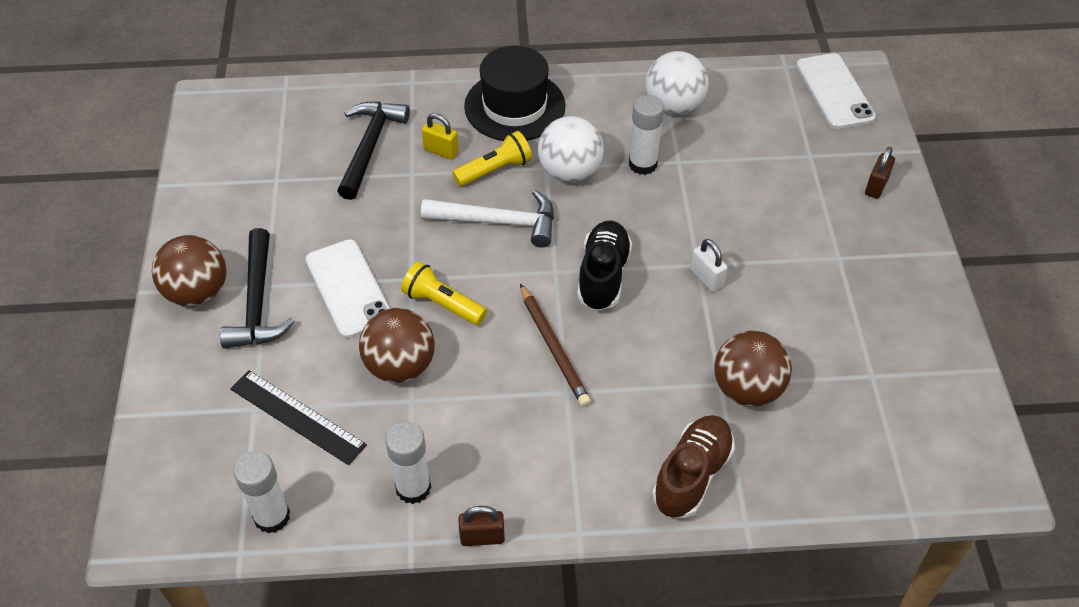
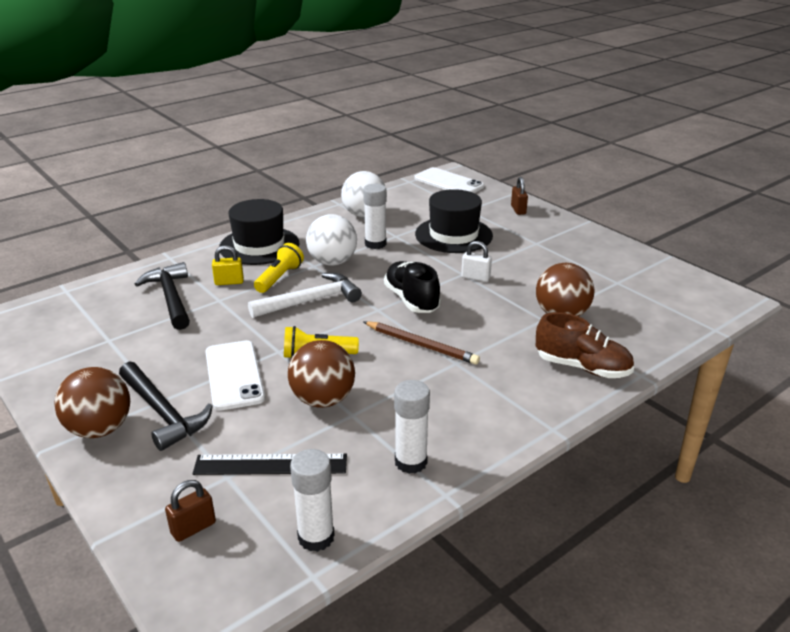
camera: 35 degrees left, 20 degrees down
(348, 288) = (234, 375): white phone -> white phone turned 45 degrees clockwise
(482, 537) = (493, 464): brown padlock -> brown padlock (193, 528)
(692, 475) = (582, 367): brown shoe -> brown shoe turned 120 degrees clockwise
(748, 193) = (453, 235): none -> black hat

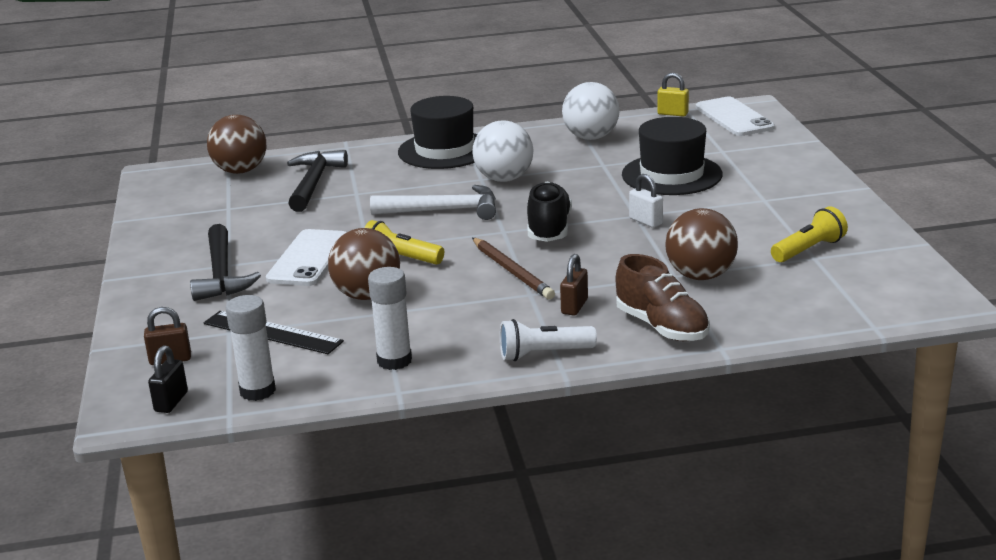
camera: 30 degrees right, 5 degrees down
(100, 429) = (162, 274): brown ball -> brown ball (240, 171)
(229, 282) = (381, 179): yellow padlock -> yellow padlock (672, 114)
(238, 581) = (171, 402): none -> black padlock
(279, 278) = (434, 184): yellow flashlight -> yellow flashlight (808, 250)
(375, 244) = (570, 169): white glue stick -> none
(518, 210) = (786, 161): brown padlock -> brown padlock (574, 306)
(524, 418) = (543, 354): none -> white flashlight

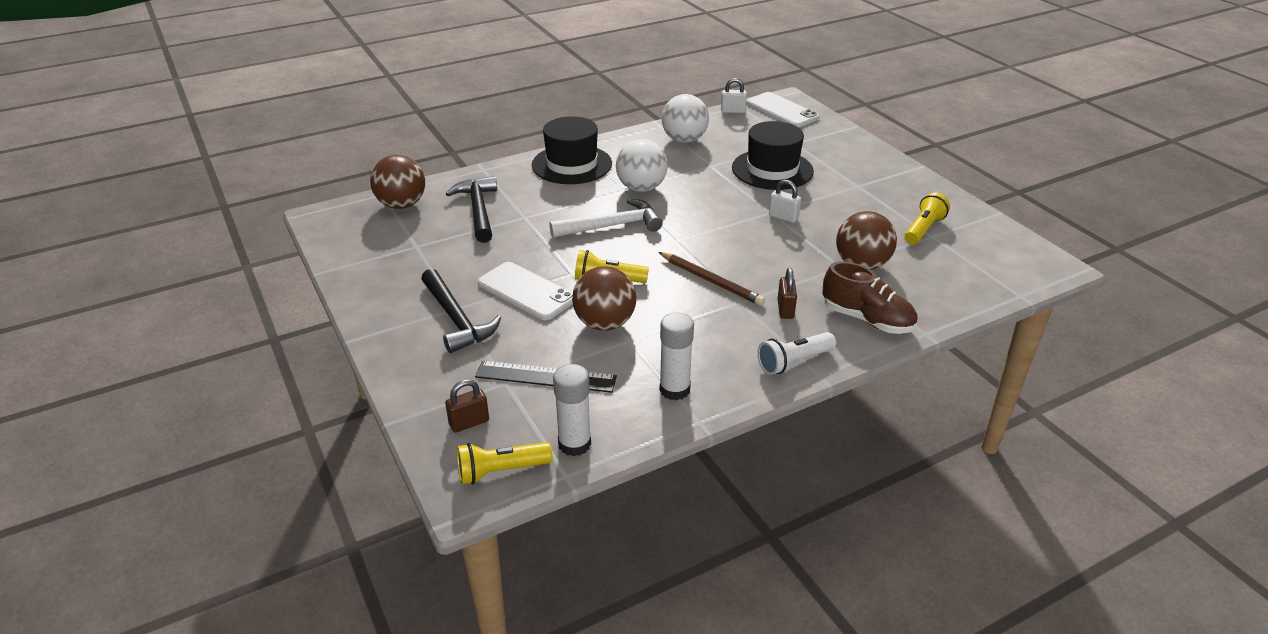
camera: 20 degrees left, 10 degrees up
(171, 402) = (501, 471): black padlock -> yellow flashlight
(308, 258) = (526, 291): white phone -> white phone turned 45 degrees counterclockwise
(549, 229) = (712, 234): black shoe -> none
(672, 114) = (733, 111): yellow padlock -> white padlock

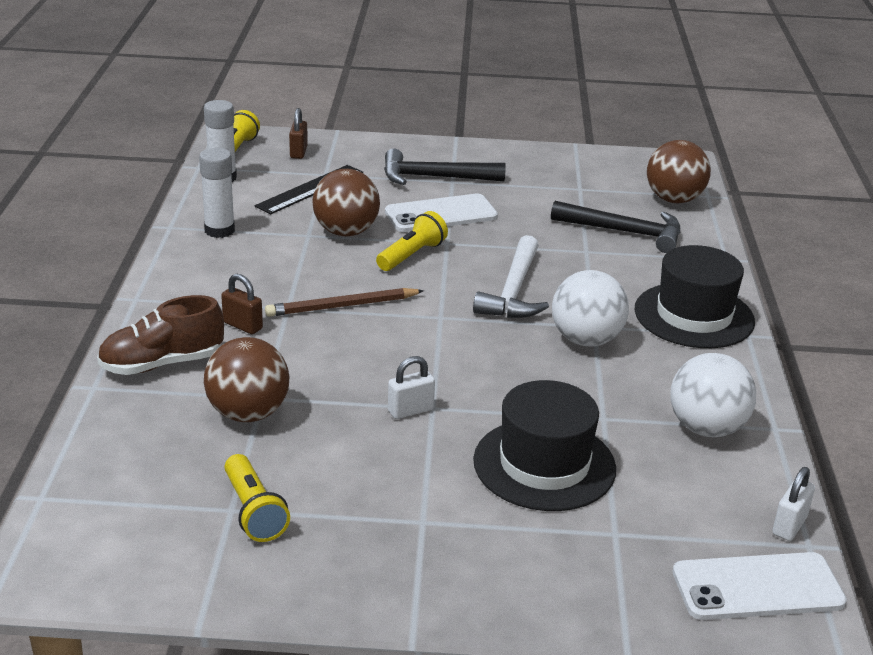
camera: 120 degrees right, 5 degrees down
(794, 362) = (169, 295): white flashlight -> none

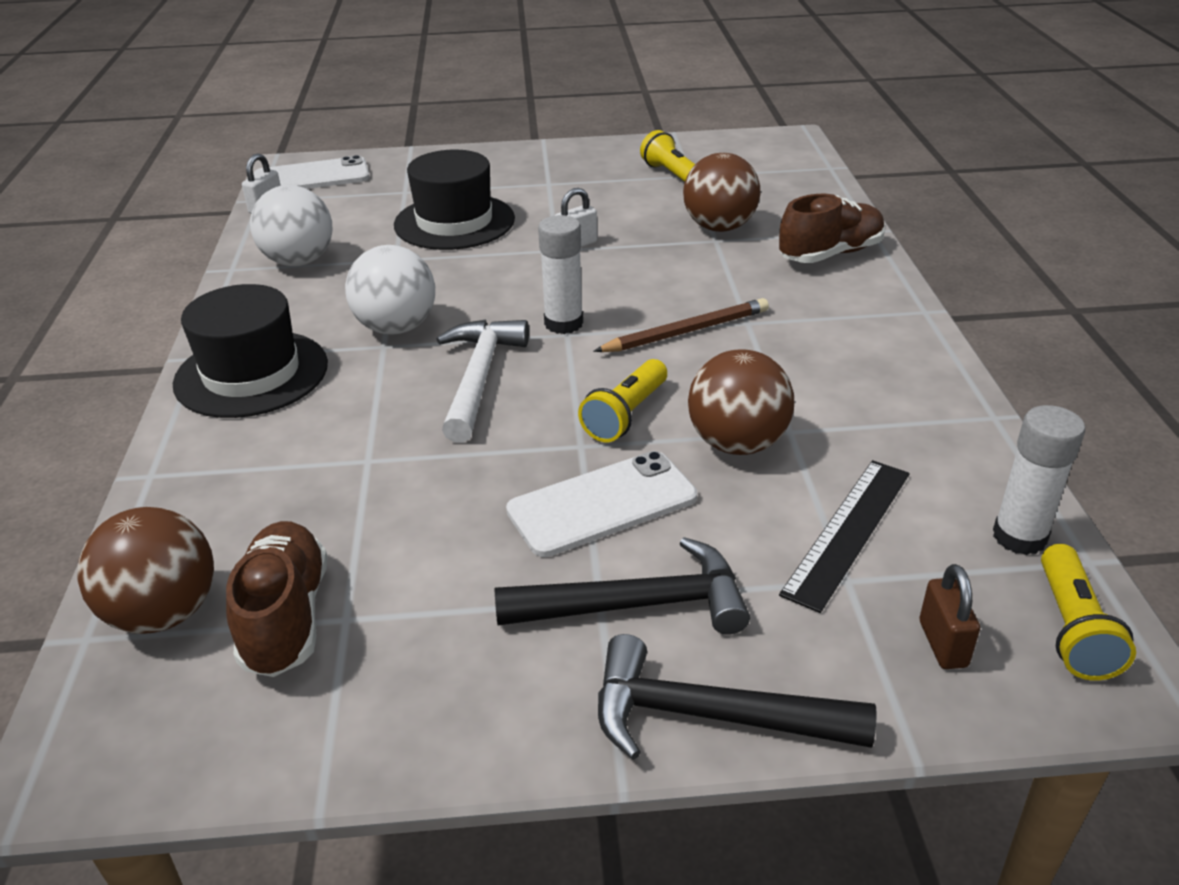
camera: 175 degrees right, 5 degrees up
(219, 230) = (919, 420): white glue stick -> white glue stick (563, 323)
(242, 326) = (782, 297): brown padlock -> none
(610, 192) = (286, 617): none -> brown shoe
(625, 232) = (293, 509): black hammer -> black hammer (709, 716)

